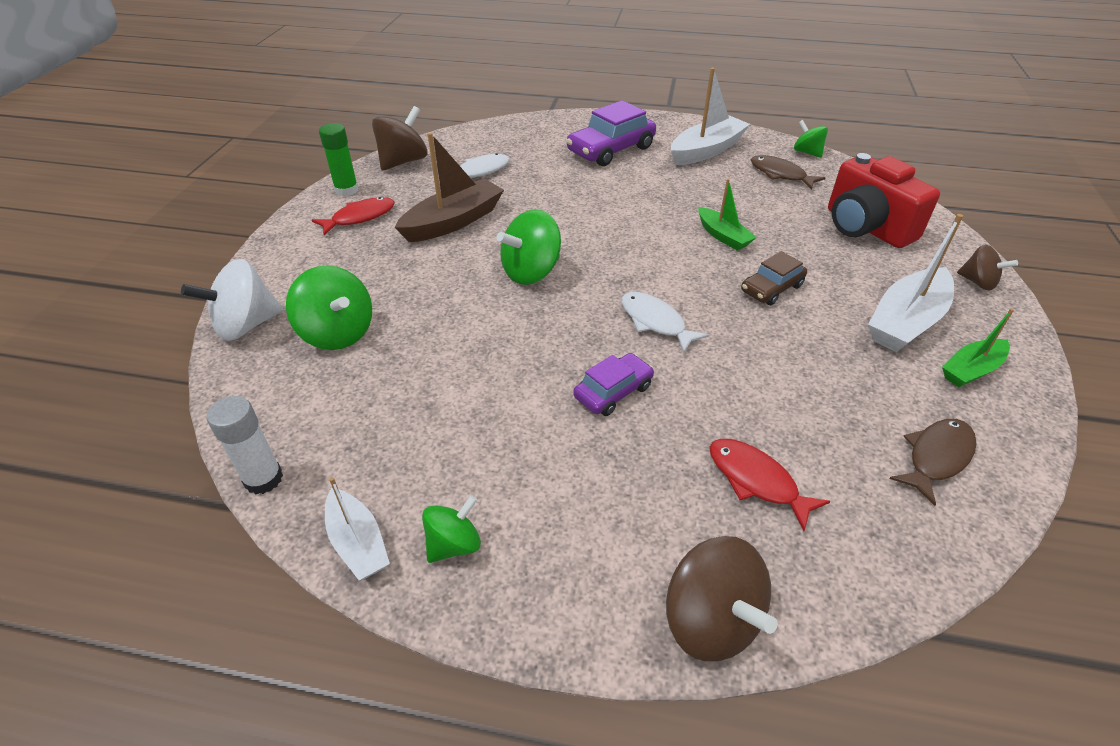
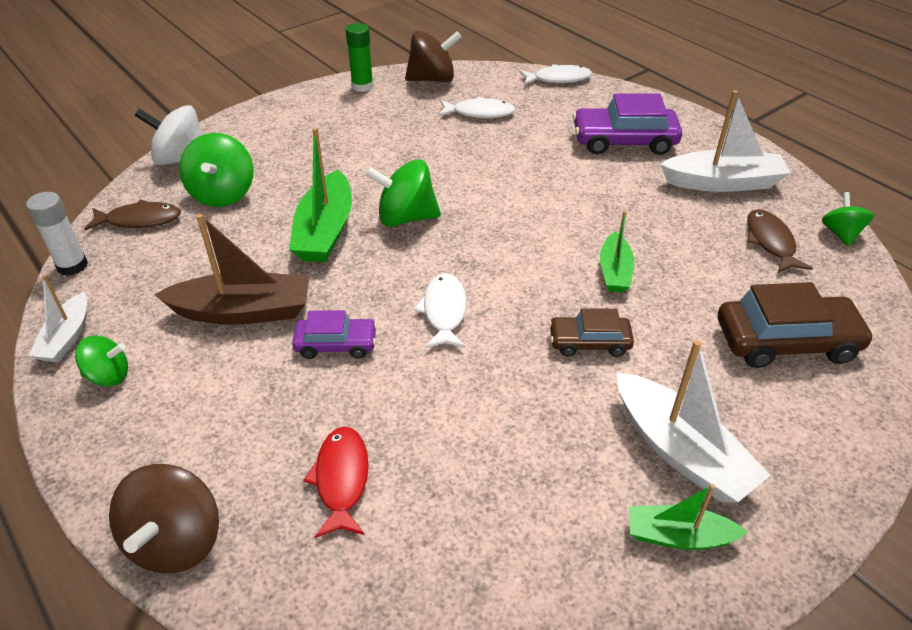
camera: 40 degrees right, 0 degrees up
(360, 217) = (343, 113): red fish -> none
(453, 222) = (403, 147): brown boat -> brown boat (243, 311)
(480, 315) = (325, 231): none -> green boat
(505, 125) = (558, 79): none -> white fish
(866, 227) = (786, 341): red camera -> brown car
(906, 322) = (681, 451): white boat -> white boat turned 120 degrees counterclockwise
(936, 457) = (515, 576): brown fish -> brown fish (139, 220)
(978, 282) = (834, 467): brown spinning top -> none

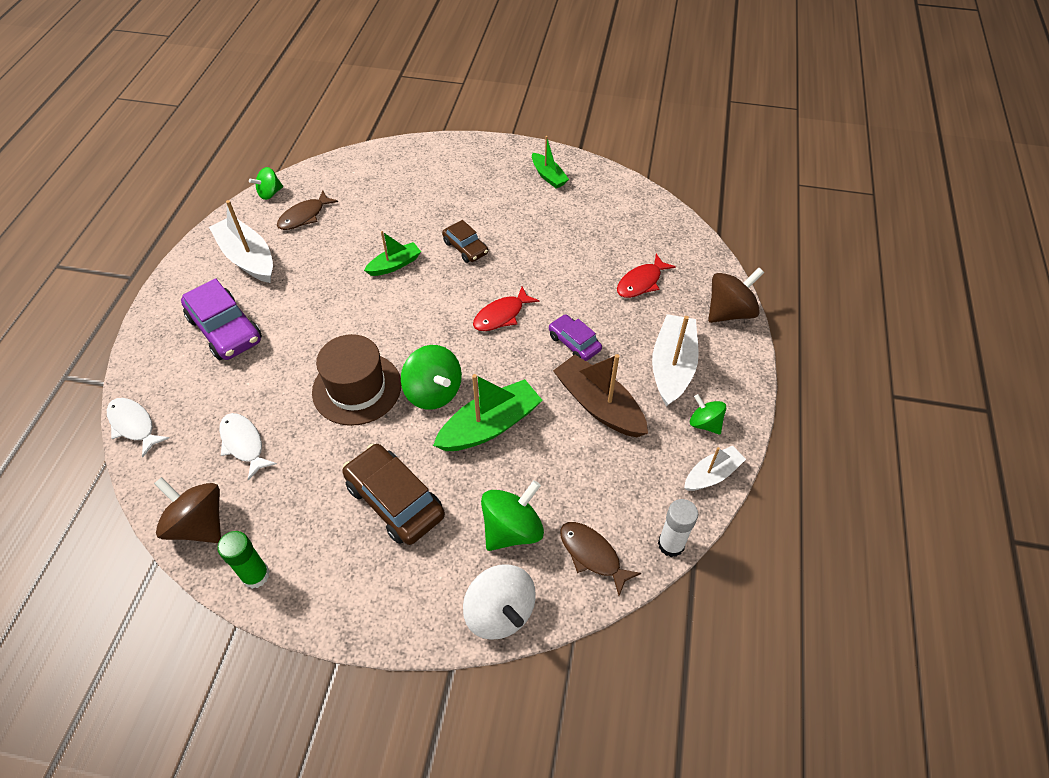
camera: 130 degrees left, 10 degrees up
(444, 311) = (501, 315): white fish -> red fish
(466, 180) = (357, 388): none -> brown hat
(681, 451) = (504, 191): white boat -> white boat (672, 366)
(786, 341) = (394, 185): brown car -> brown car (395, 501)

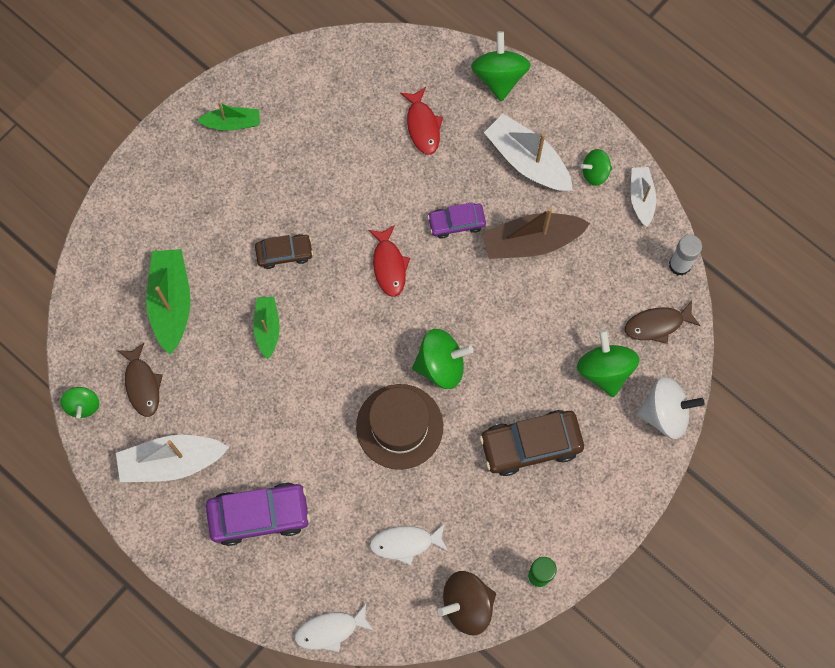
camera: 60 degrees left, 20 degrees up
(490, 425) = (502, 337): green boat -> green boat (171, 302)
(729, 312) = (499, 77): brown spinning top -> green spinning top

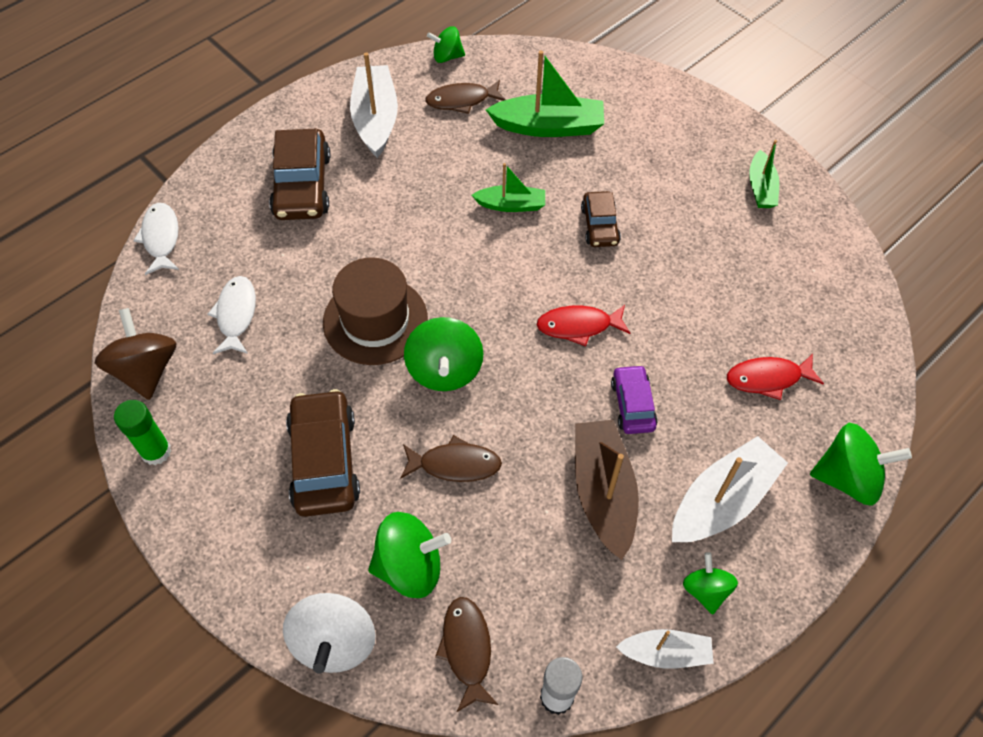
camera: 95 degrees right, 15 degrees down
(259, 515) = (302, 185): purple car -> brown car
(522, 348) = (455, 464): none -> brown fish

